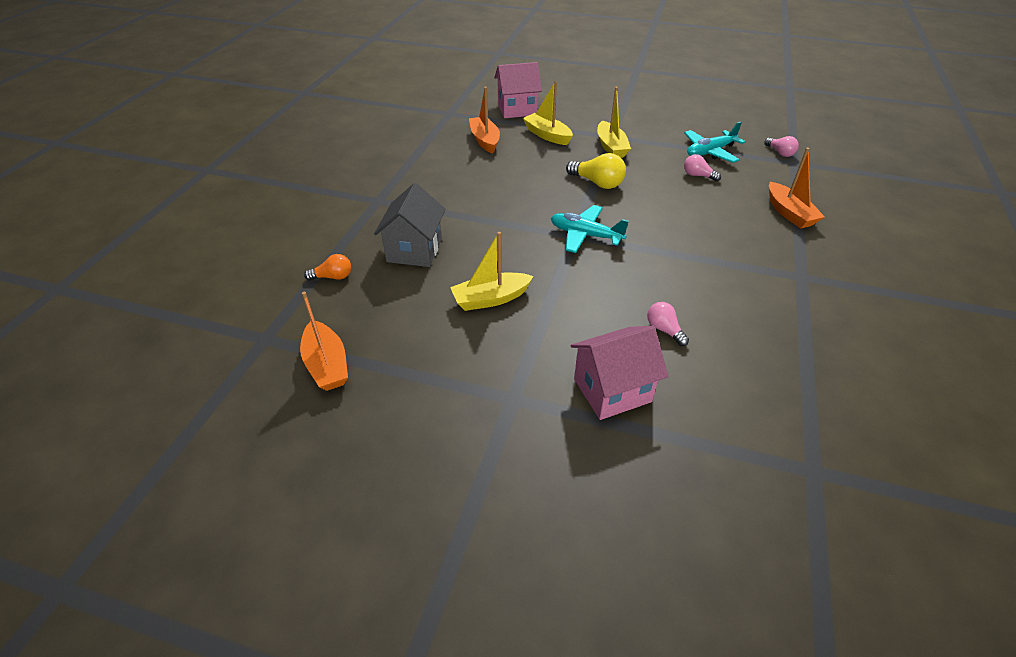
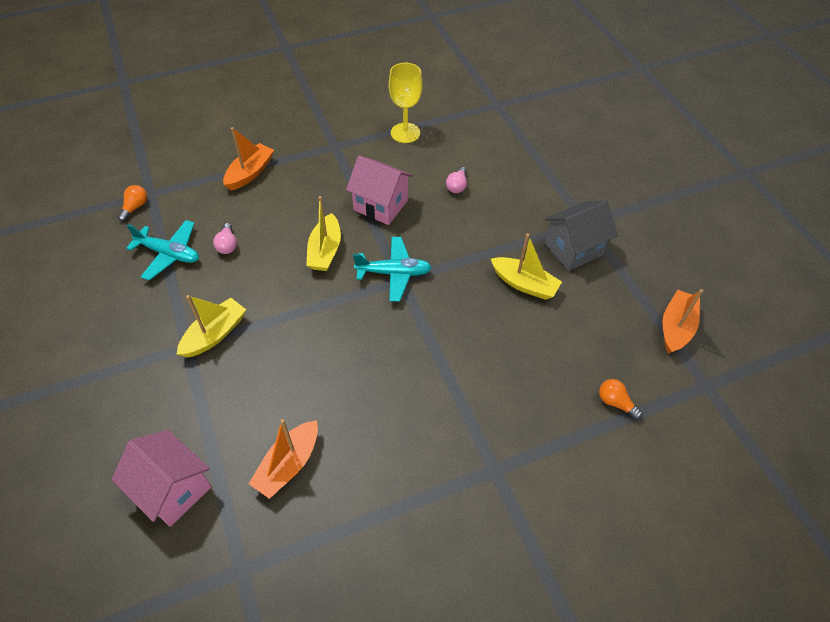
camera: 130 degrees left, 10 degrees up
(414, 250) = (527, 373): grey house -> grey house (573, 249)
(547, 135) = (228, 408): yellow boat -> yellow boat (325, 251)
(585, 235) = (394, 273): turquoise plane -> turquoise plane turned 75 degrees counterclockwise
(597, 183) = (301, 307): yellow light bulb -> none
(612, 390) = (530, 186): pink house -> pink house (380, 205)
(780, 153) = (135, 207): pink light bulb -> orange light bulb
(795, 339) = (405, 133): none -> yellow goblet

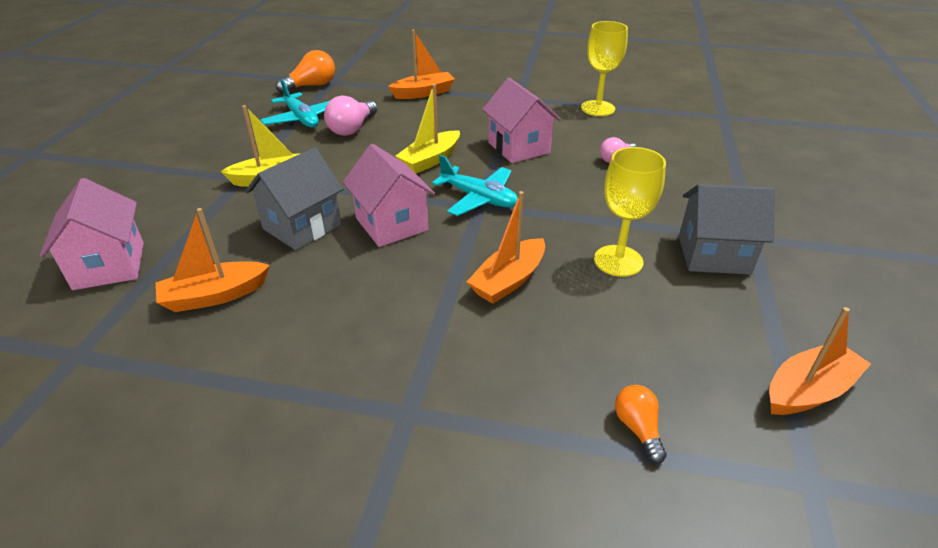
camera: 35 degrees right, 15 degrees down
(135, 207) = (311, 86): orange light bulb -> orange light bulb, size x1.61
(227, 245) = (352, 129): pink light bulb -> pink light bulb, size x1.61
(289, 368) = (302, 227): none -> grey house
(353, 330) = (391, 224): none -> pink house
(472, 337) = (508, 280): none -> orange boat
(524, 284) = (618, 261): yellow boat -> yellow goblet

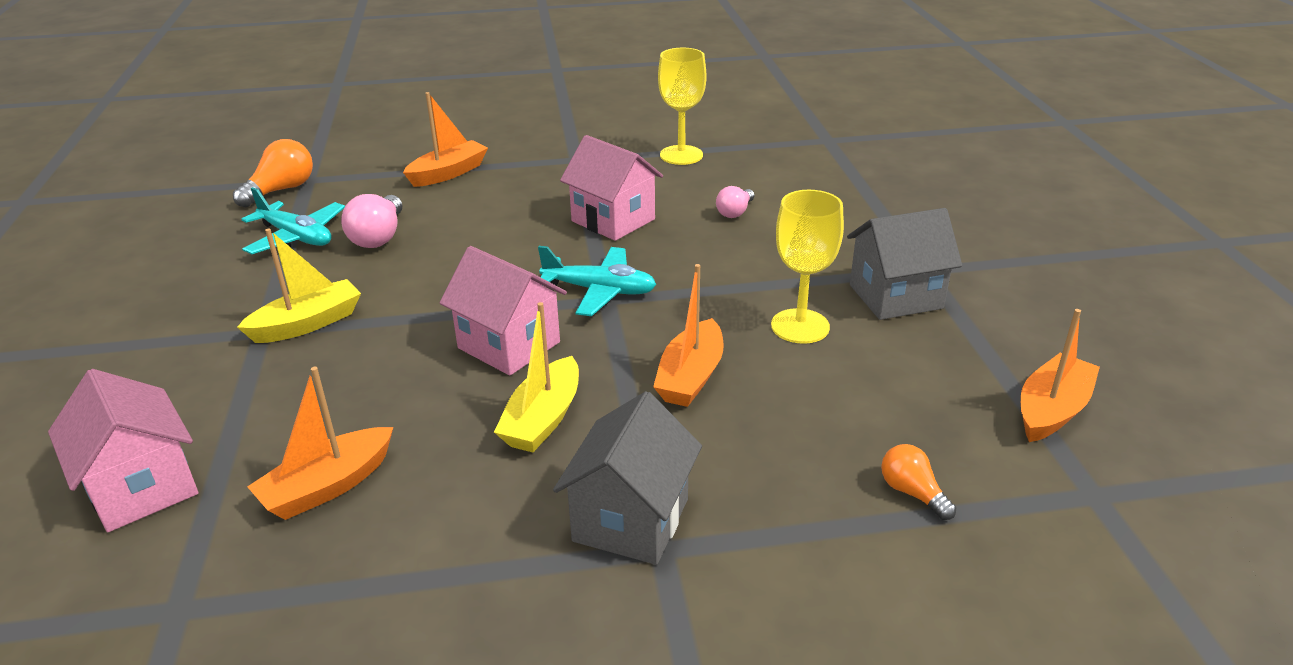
camera: 20 degrees left, 5 degrees down
(302, 227) = (391, 374): grey house -> grey house (631, 520)
(430, 160) = (510, 257): yellow boat -> yellow boat (543, 419)

